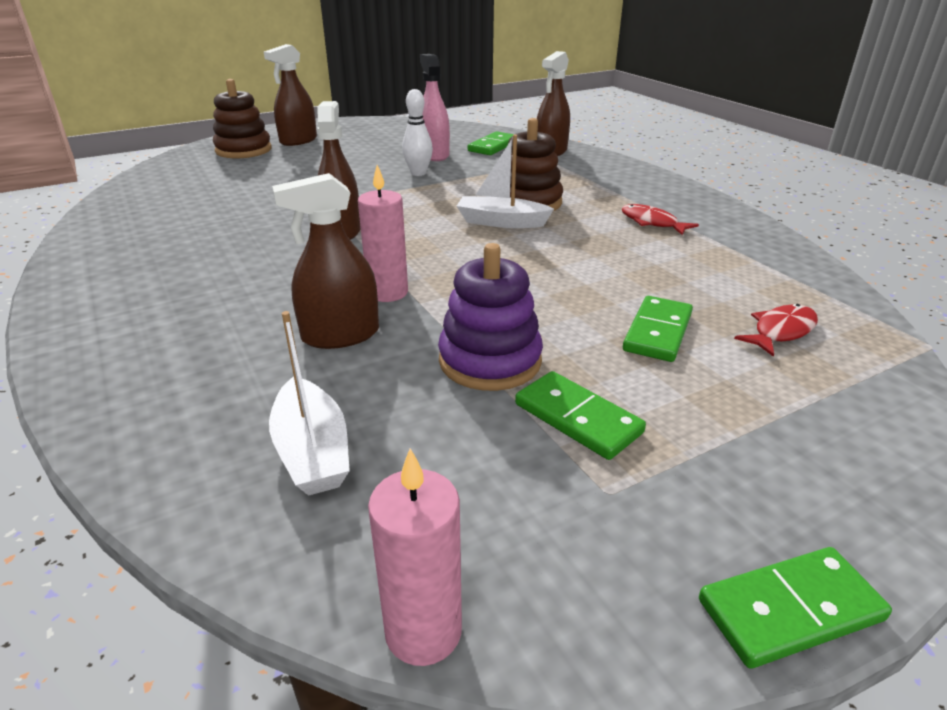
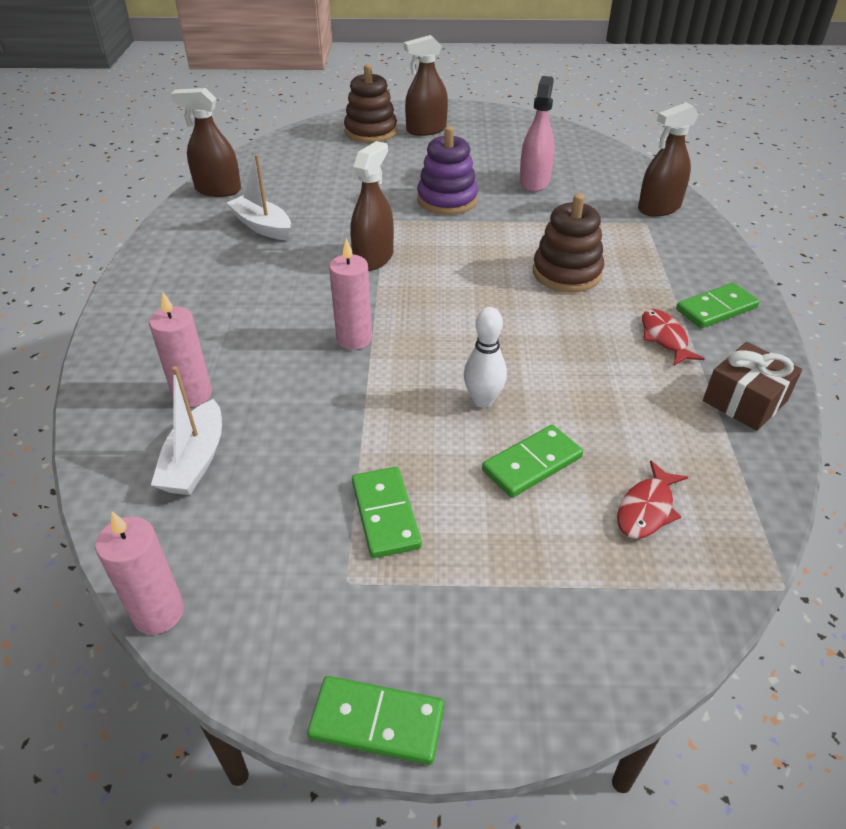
camera: 30 degrees right, 10 degrees up
(246, 391) = (192, 394): none -> pink candle
(340, 335) = (287, 369): brown spray bottle -> brown spray bottle (218, 190)
(418, 173) = (497, 203): white bowling pin -> white bowling pin (483, 400)
(490, 361) = (371, 436): purple stacking toy -> purple stacking toy (447, 200)
(493, 146) = (604, 184): green domino -> green domino (716, 309)
(501, 222) = (517, 290): white boat -> white boat (262, 226)
(754, 243) = (745, 401): none -> brown gift
(780, 331) = (647, 509): red fish -> red fish turned 135 degrees clockwise

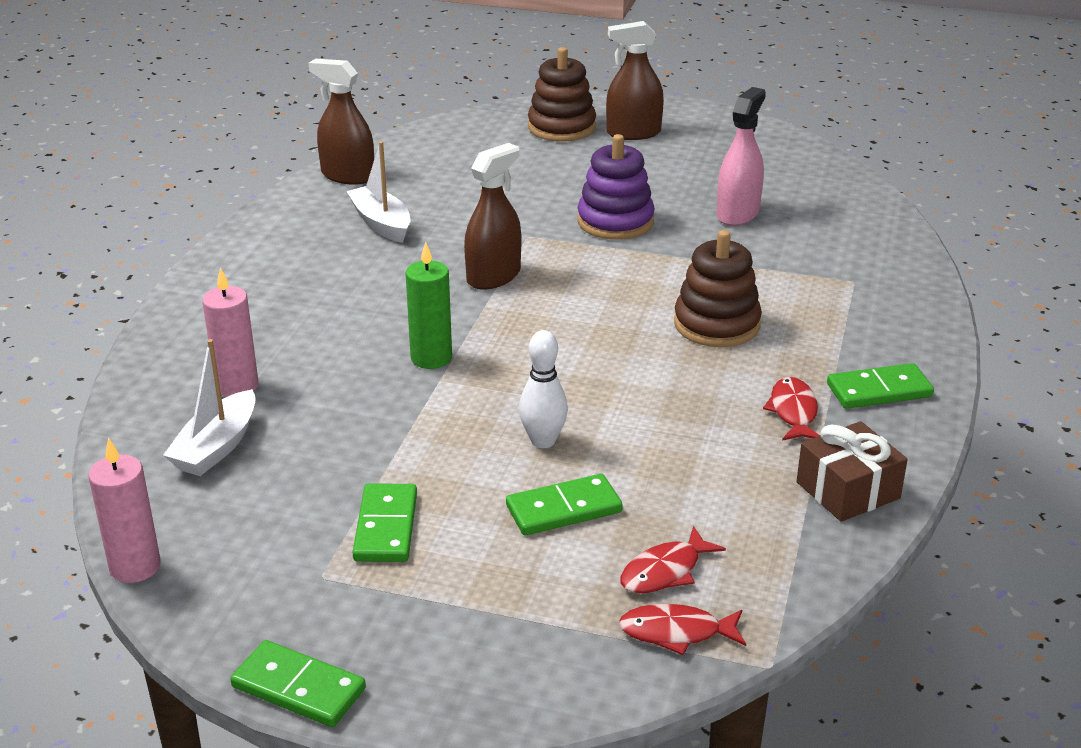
camera: 15 degrees right, 10 degrees down
(354, 339) = (431, 358): pink candle -> green candle
(659, 208) = (882, 266): brown spray bottle -> none
(689, 571) = (676, 632): none -> red fish

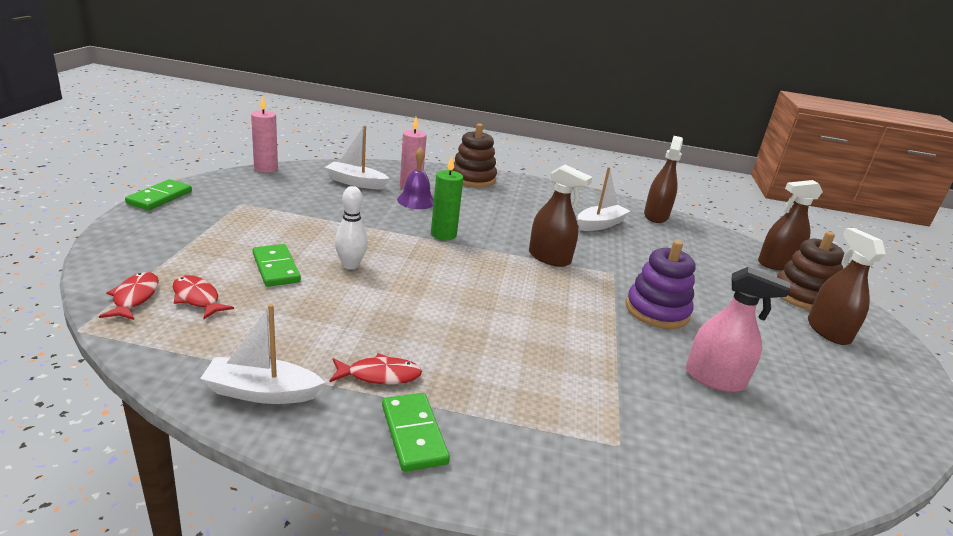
camera: 80 degrees right, 5 degrees down
(301, 381) = (416, 201): none -> purple bell
(385, 527) = (276, 218): green domino -> none
(485, 123) = (777, 264): none -> brown spray bottle
(716, 324) = (510, 348): brown stacking toy -> brown stacking toy (473, 179)
(848, 490) = (261, 392): brown gift -> white boat

